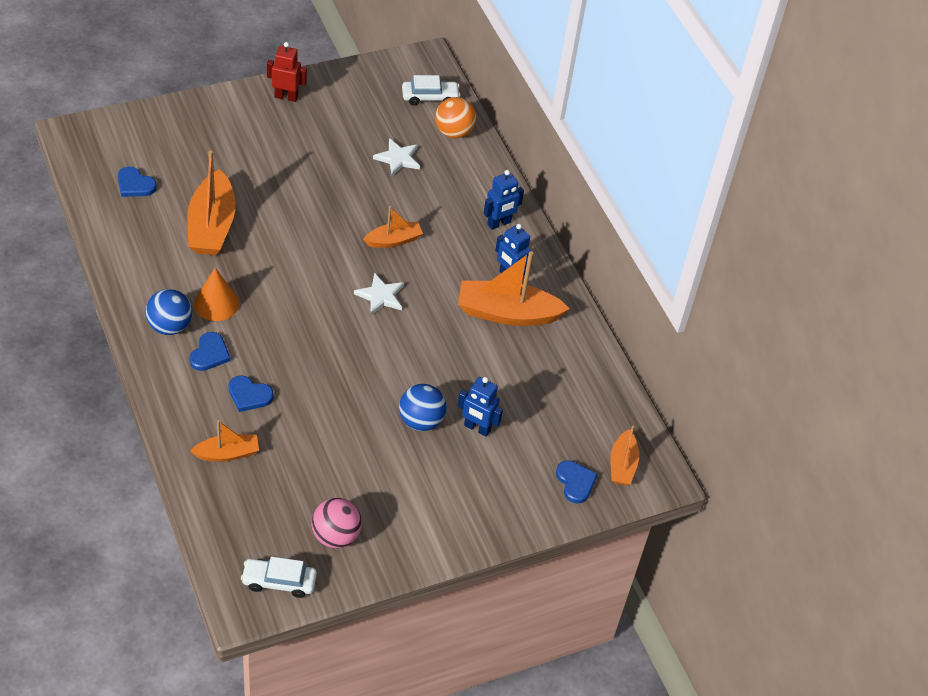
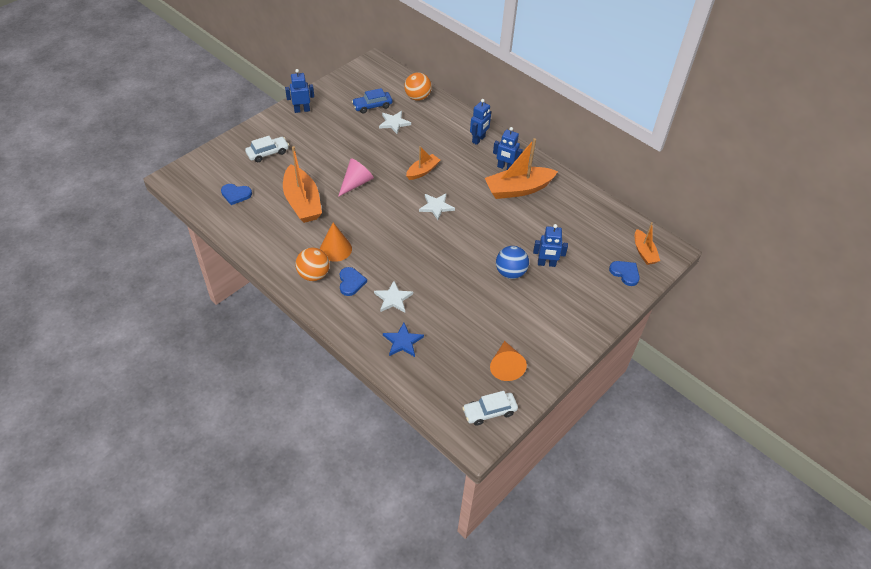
camera: 20 degrees left, 0 degrees up
(170, 326) = (313, 274): blue ball -> orange ball
(227, 453) = (402, 341): orange boat -> blue star
(249, 395) = (393, 298): blue heart -> white star
(286, 97) = (302, 110): red robot -> blue robot
(296, 225) = (356, 183): none -> pink cone
(335, 536) = (506, 366): pink ball -> orange cone
(383, 123) = (372, 106): none -> blue car
(430, 97) = (390, 82): white car -> white car (268, 153)

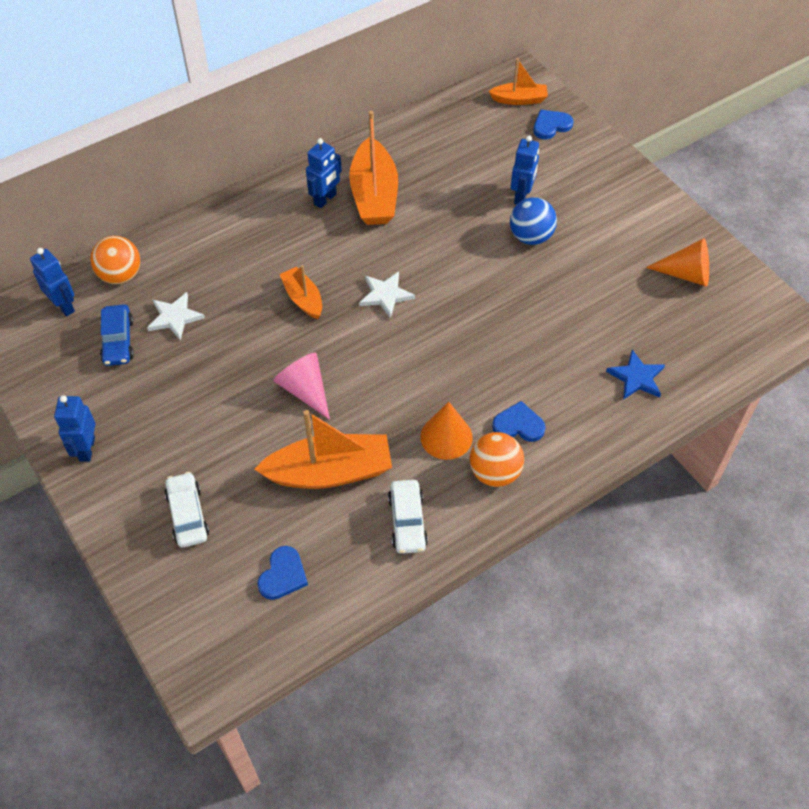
camera: 75 degrees left, 5 degrees up
(393, 298) = (558, 377): white star -> none
(478, 139) = (253, 217): blue robot -> blue robot (64, 306)
(489, 412) = (754, 304): white car -> white car (407, 521)

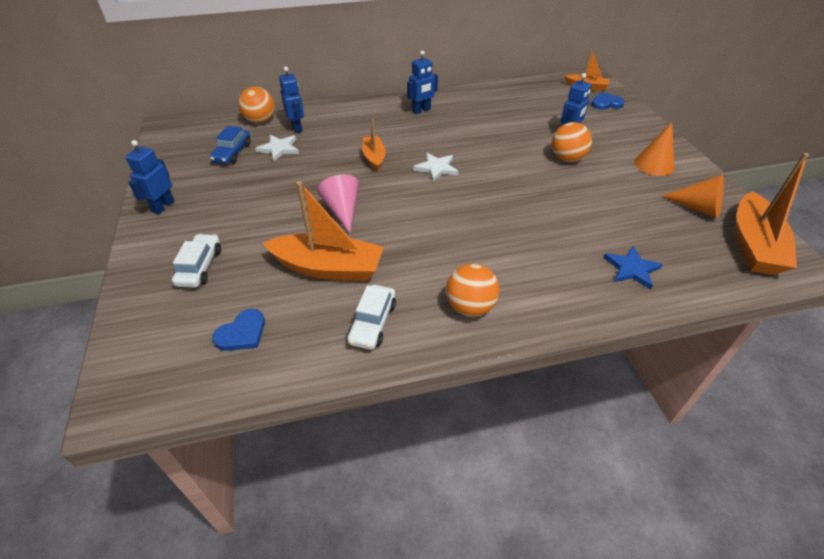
camera: 20 degrees right, 10 degrees down
(64, 306) = (213, 128): blue robot -> blue robot (297, 128)
(374, 195) = (457, 114): orange boat -> orange boat (753, 245)
(446, 437) = (439, 269): orange cone -> orange cone (654, 164)
(518, 425) = (507, 276): blue heart -> none
(531, 237) = (567, 158): blue ball -> orange ball

